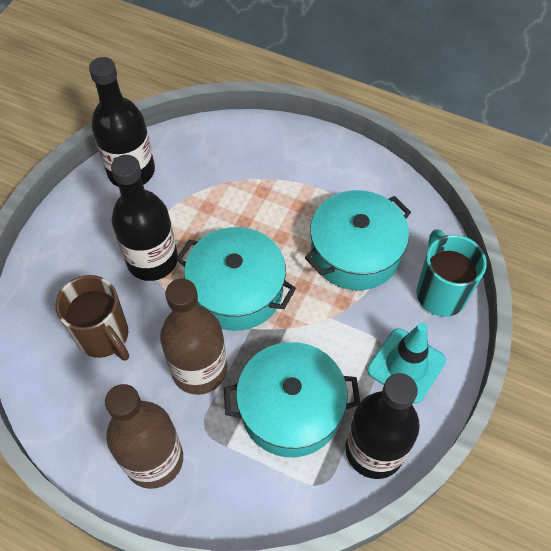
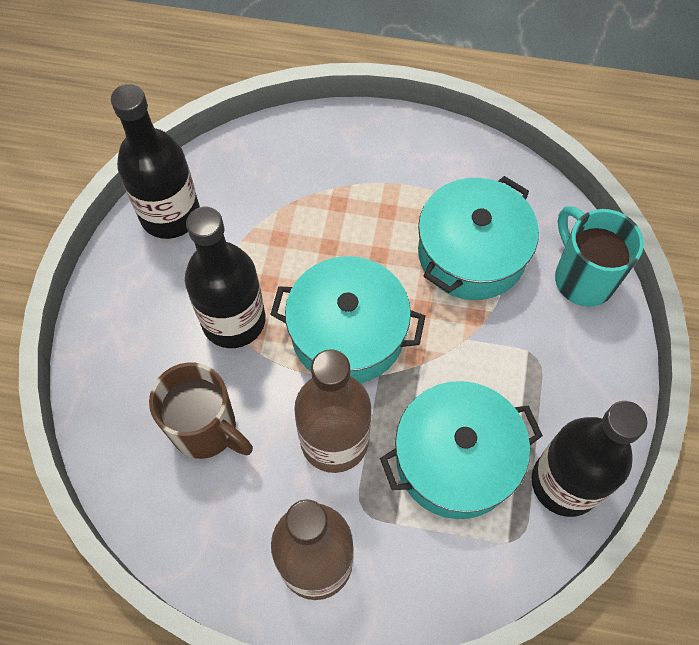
camera: 15 degrees left, 5 degrees up
(406, 365) = (570, 374): turquoise traffic cone -> none

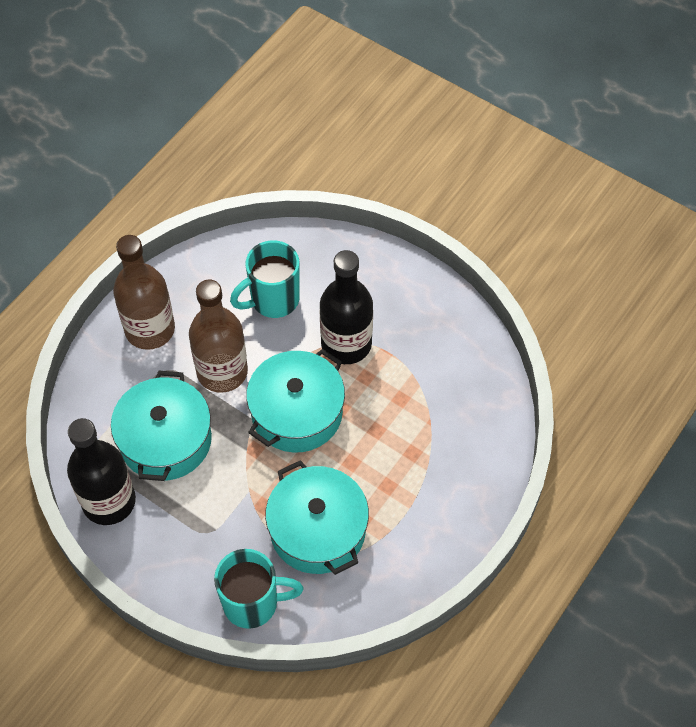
camera: 115 degrees right, 5 degrees down
(170, 215) = (458, 334): black bottle -> none
(206, 429) = (273, 300): brown mug -> turquoise mug

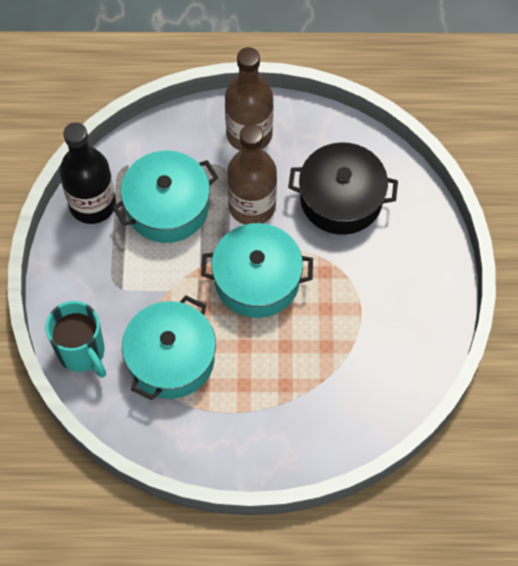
camera: 55 degrees right, 5 degrees up
(273, 300) = (341, 199): turquoise mug -> black pot
(346, 344) = (343, 276): black bottle -> none

